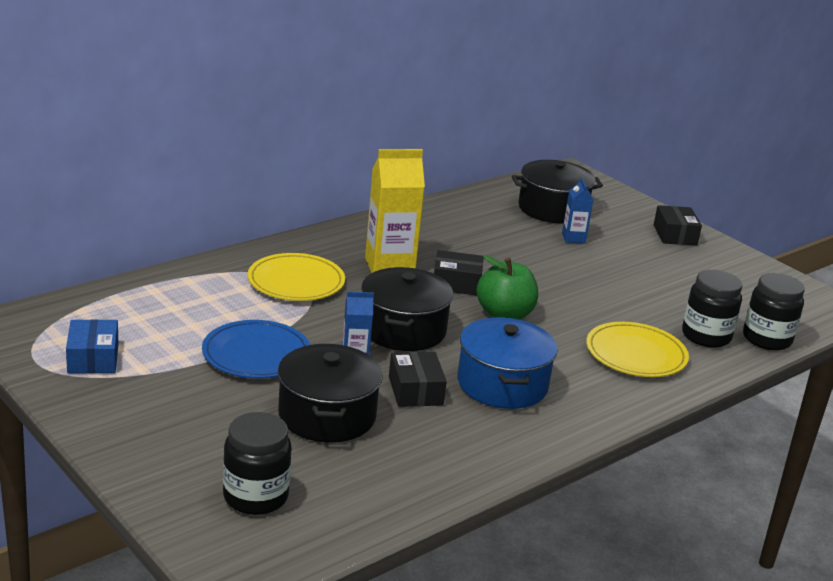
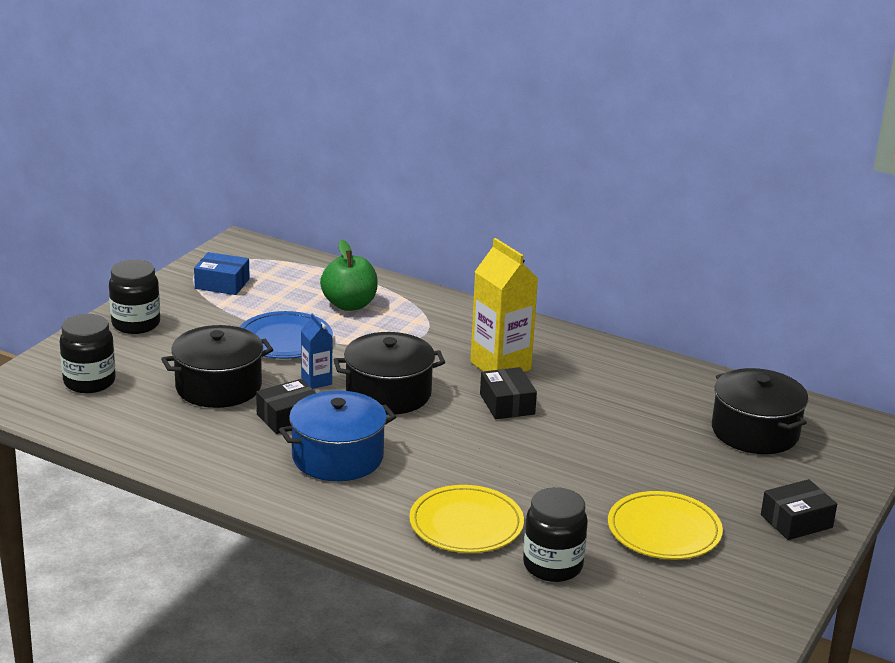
camera: 70 degrees right, 0 degrees up
(93, 358) = (222, 284): blue box -> blue box turned 45 degrees clockwise
(296, 282) = (422, 330): yellow plate -> yellow plate (664, 530)
(504, 314) = (471, 439): green apple -> green apple (349, 305)
(573, 238) = (695, 454): blue carton -> none
(766, 339) = (590, 610): black jar -> black jar (136, 324)

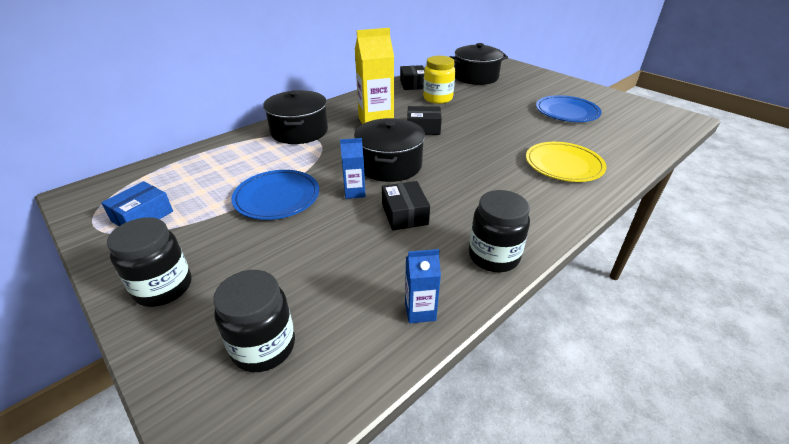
camera: 70 degrees left, 10 degrees up
(147, 444) = (420, 311): none -> blue carton
(218, 387) = (333, 246): black pot -> black pot (299, 131)
(337, 457) = (472, 200): blue pot -> none
(349, 305) = (247, 160): green apple -> none
(552, 566) = (607, 146): black jar -> black jar (493, 256)
(624, 404) = (437, 98): none -> yellow jar
(664, 530) = (567, 112): yellow plate -> blue plate
(796, 521) = (557, 84): black box -> black box (413, 84)

